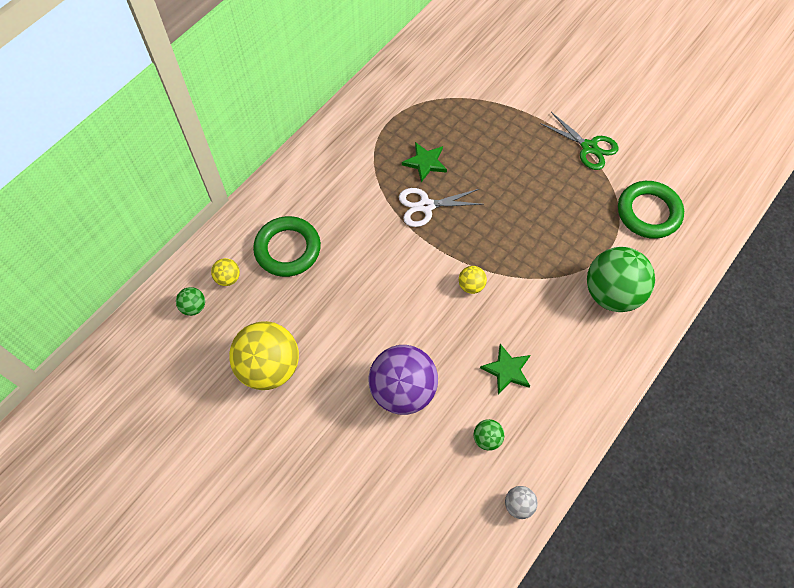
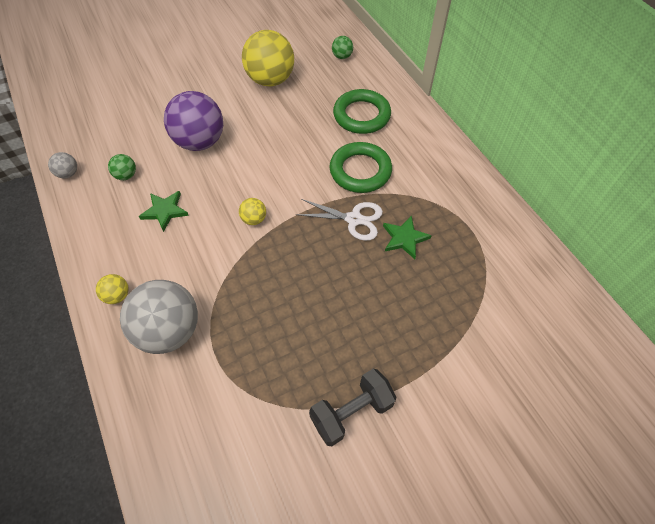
camera: 115 degrees right, 5 degrees down
(228, 278) = (355, 78): yellow ball -> yellow ball (117, 295)
(426, 206) = (354, 219): white scissors -> white scissors turned 90 degrees clockwise
(589, 147) = (351, 412): green scissors -> black dumbbell
(612, 293) = (170, 330): green ball -> grey ball
(648, 212) = (231, 428): green ring -> green ring (360, 171)

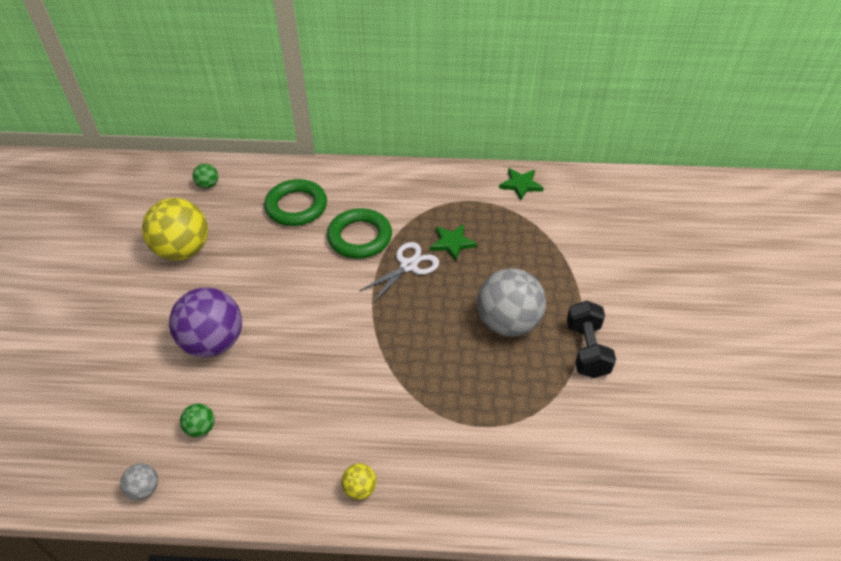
camera: 60 degrees left, 10 degrees down
(165, 211) = (282, 408): green star -> green star (521, 185)
(170, 330) = (432, 454): grey ball -> grey ball (508, 323)
(254, 219) = (352, 337): yellow ball -> none

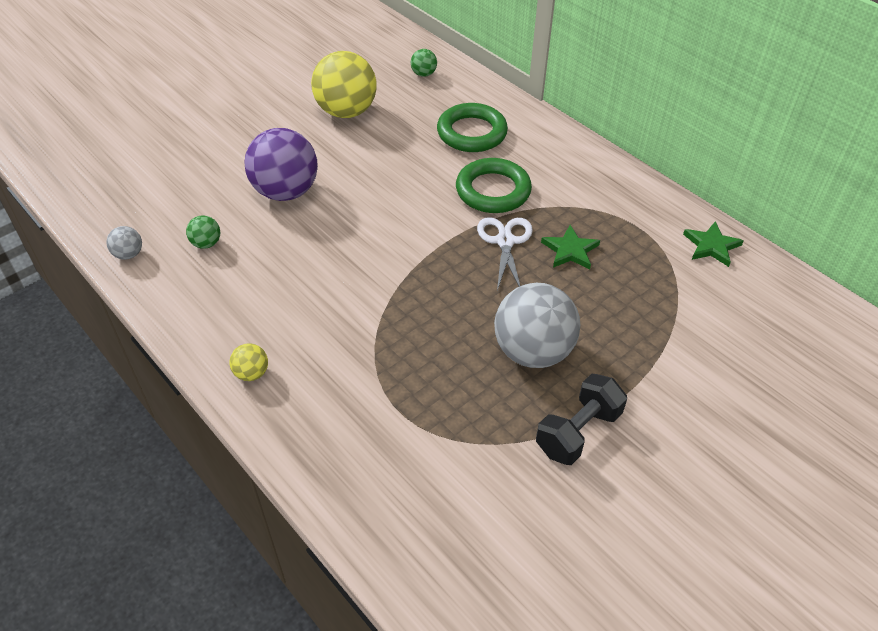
camera: 45 degrees right, 0 degrees up
(408, 266) = (505, 241): white scissors -> white scissors turned 90 degrees counterclockwise

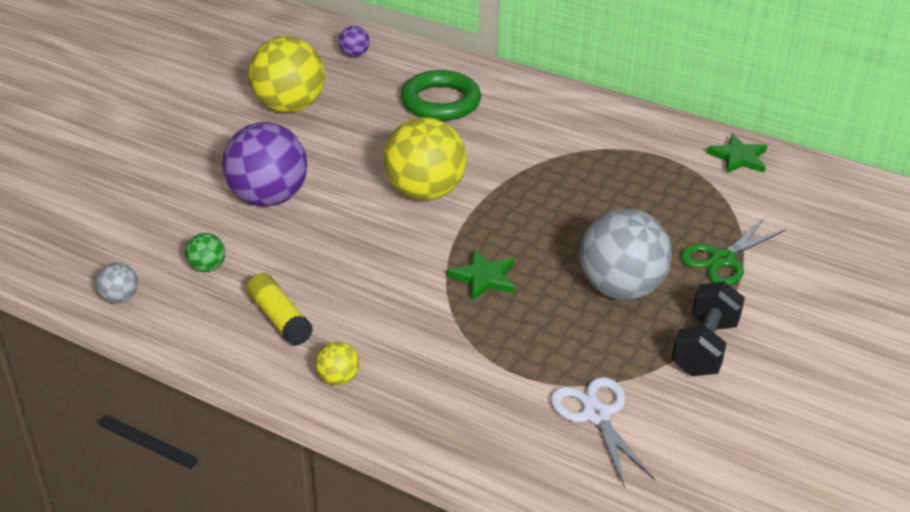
camera: 20 degrees left, 10 degrees down
(236, 305) = (279, 318): none -> yellow glue stick
(413, 216) = (424, 192): none -> yellow ball
(423, 74) = (354, 54): green ball -> purple ball
(493, 191) = (495, 152): green ring -> none
(505, 241) = (535, 196): white scissors -> white scissors (596, 415)
(570, 250) = (605, 190): green star -> green star (484, 278)
(642, 346) = (723, 259): none -> green scissors

